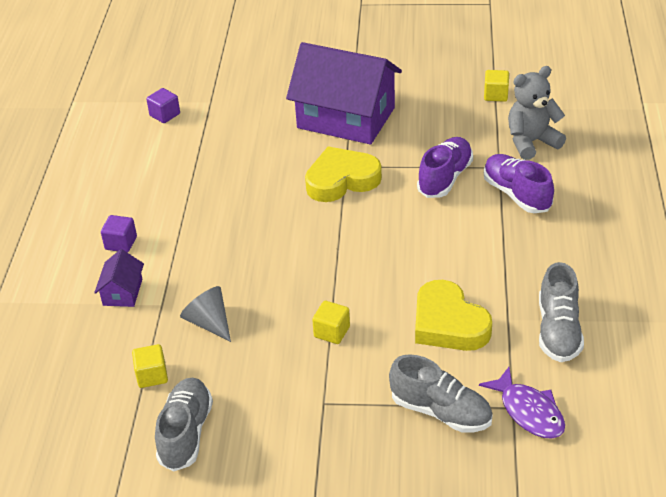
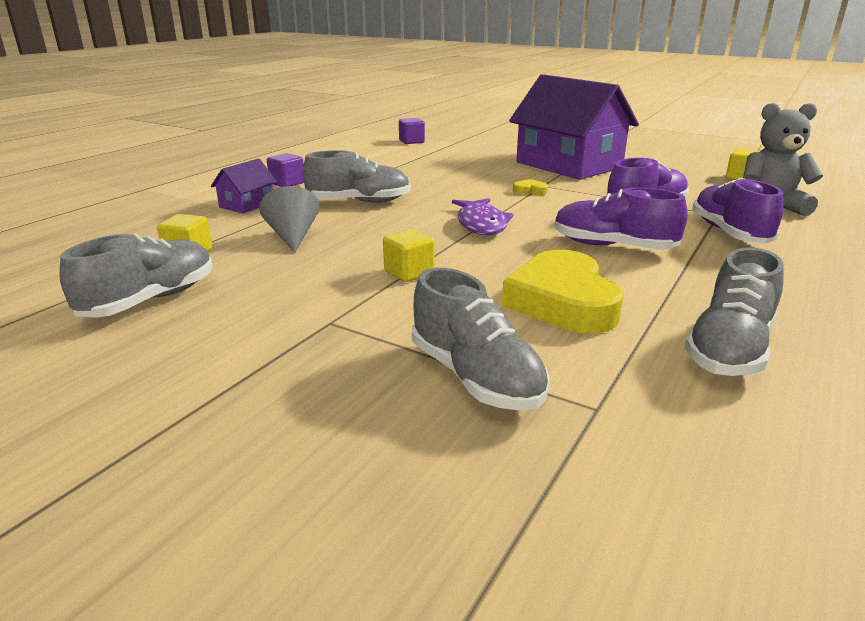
camera: 25 degrees right, 15 degrees down
(215, 251) = (359, 202): none -> grey shoe
(341, 180) = (530, 191): yellow heart -> yellow heart, size x0.40
(447, 244) = (613, 246): none -> purple shoe
(529, 411) = (622, 422): purple fish -> purple fish (481, 224)

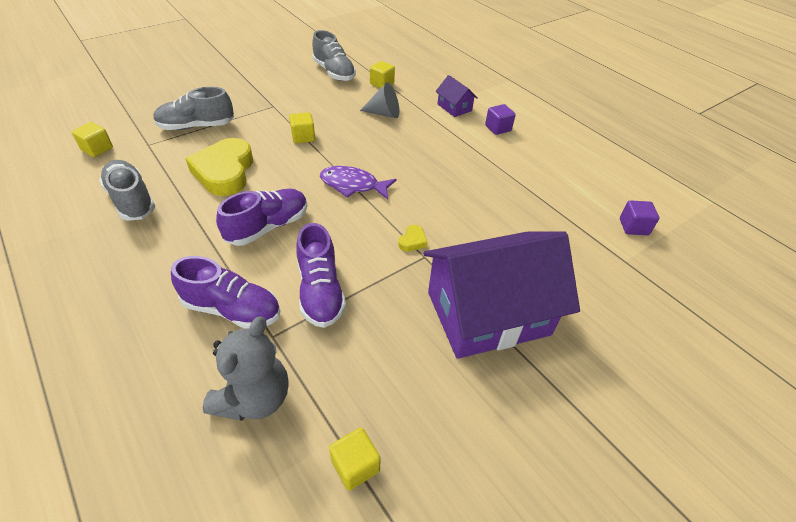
camera: 110 degrees right, 20 degrees up
(359, 202) = (434, 148): grey shoe -> none
(562, 301) = (224, 172): yellow heart -> yellow heart turned 105 degrees counterclockwise
(700, 474) = (97, 149): none -> yellow cube

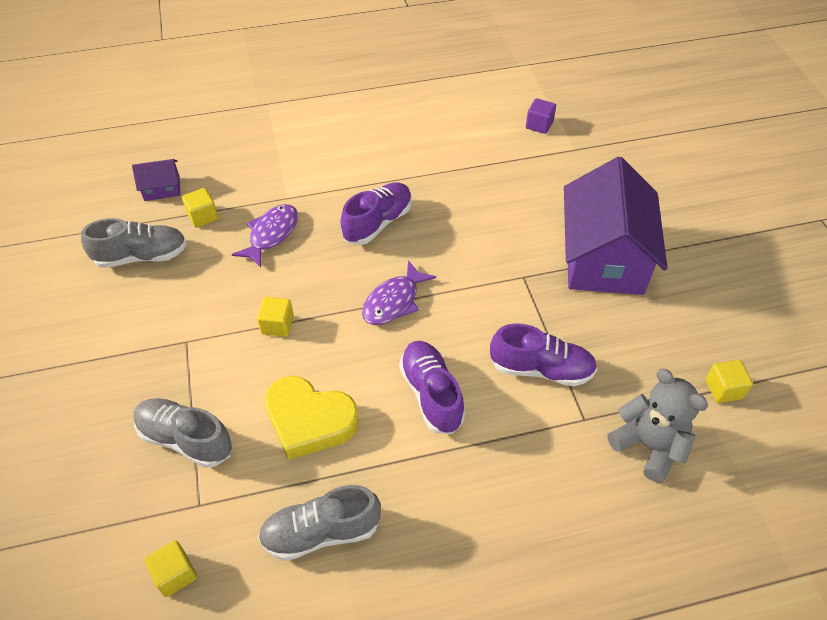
camera: 65 degrees left, 5 degrees up
(196, 126) = (186, 439): grey shoe -> grey shoe turned 105 degrees clockwise
(232, 309) = (541, 447): purple shoe -> purple shoe (378, 223)
(384, 113) = (271, 234): grey cone -> purple fish
(412, 241) = (500, 279): yellow heart -> none
(454, 107) = (295, 170): purple house -> purple house (162, 188)
(498, 128) = (355, 150): purple cube -> none

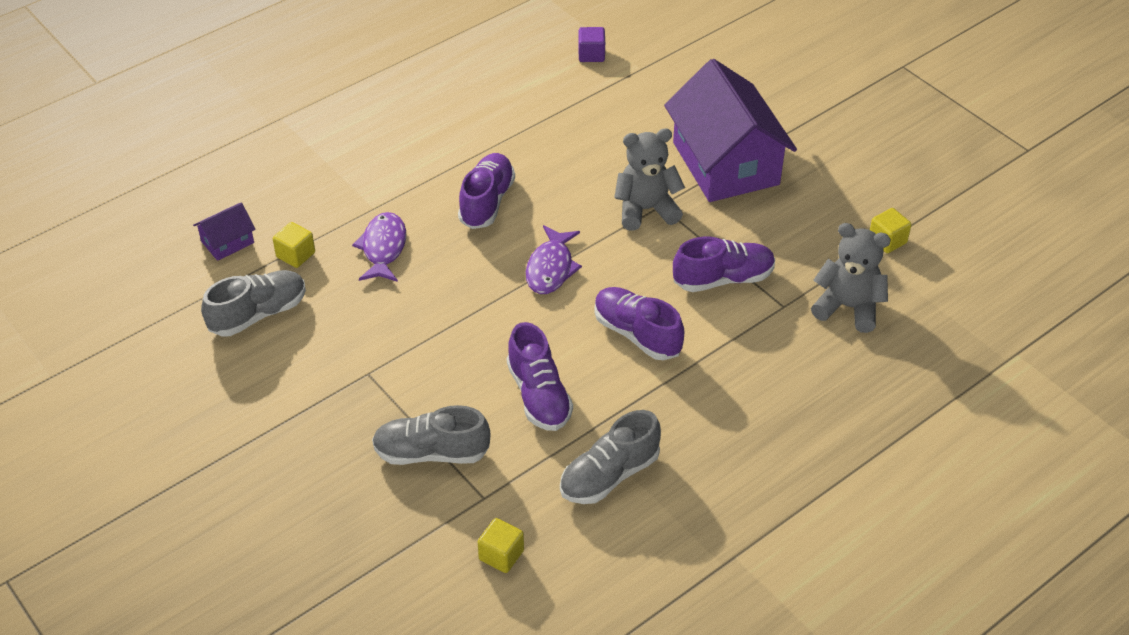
camera: 25 degrees left, 5 degrees down
(277, 325) = (450, 327): yellow cube -> none
(309, 420) = (539, 395): yellow heart -> purple shoe
(508, 276) = (646, 209): none -> grey teddy bear

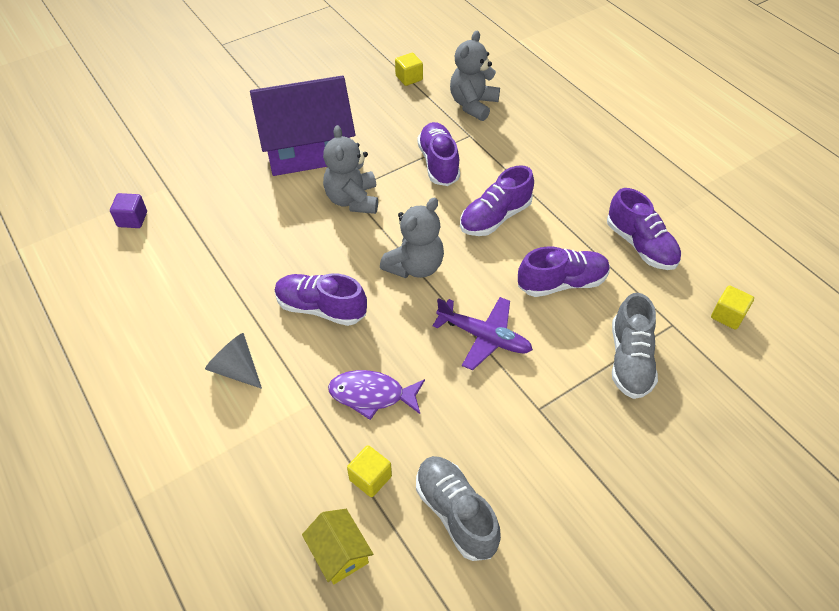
camera: 85 degrees left, 5 degrees up
(227, 242) = (339, 553): purple house -> yellow house
(411, 154) = (236, 369): none -> grey cone
(457, 328) = (484, 337): none -> purple plane
(551, 268) = (415, 266): purple fish -> grey teddy bear
(609, 475) = (640, 245): grey shoe -> purple shoe

